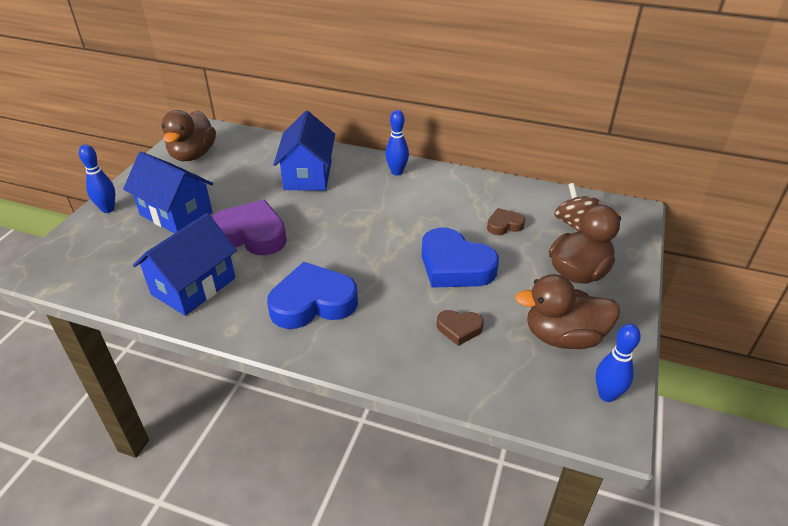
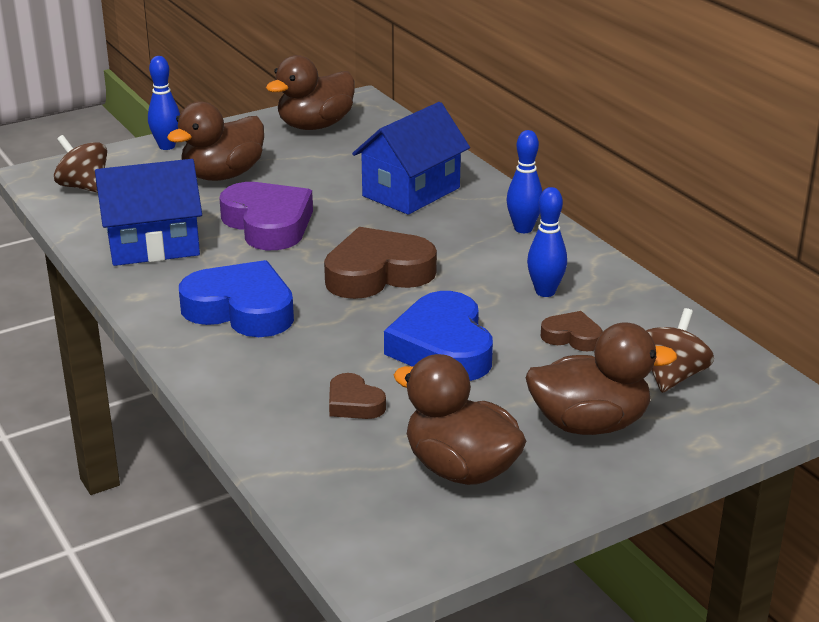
camera: 40 degrees right, 10 degrees down
(83, 266) = (84, 187): none -> brown spinning top
(176, 213) = (223, 175): blue house -> brown duck
(359, 236) = (378, 273): none -> brown heart
(607, 395) = (421, 541): blue bowling pin -> blue bowling pin (545, 292)

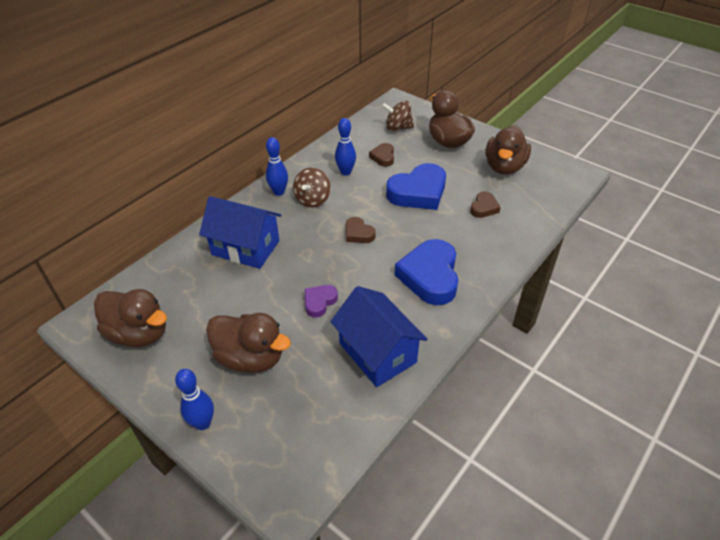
camera: 110 degrees left, 15 degrees up
(84, 187) = (303, 448): brown spinning top -> brown spinning top (312, 199)
(268, 224) = (319, 302): purple heart -> purple heart, size x0.50
(378, 273) = (358, 233): brown heart -> brown heart, size x0.50

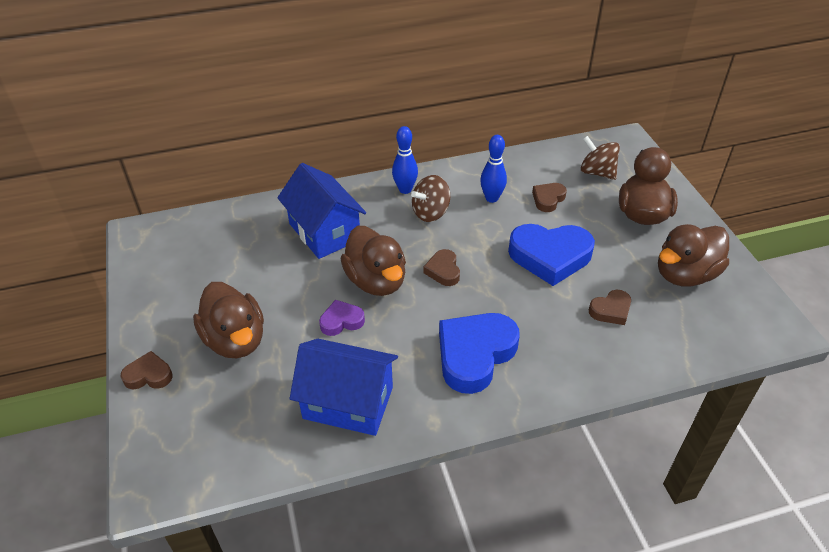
camera: 35 degrees right, 0 degrees up
(139, 333) = (171, 266): brown duck -> brown duck (376, 281)
(203, 423) = (149, 375): blue bowling pin -> brown heart
(377, 353) = (348, 402): blue house -> blue house turned 75 degrees counterclockwise

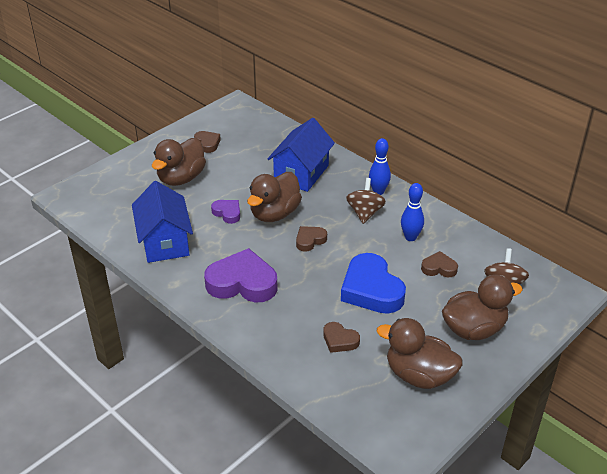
camera: 60 degrees right, 5 degrees down
(149, 375) = (134, 160): brown heart -> brown heart (207, 143)
(431, 213) = (365, 213): brown spinning top -> brown spinning top turned 75 degrees clockwise
(475, 355) = (242, 283): blue heart -> purple heart

